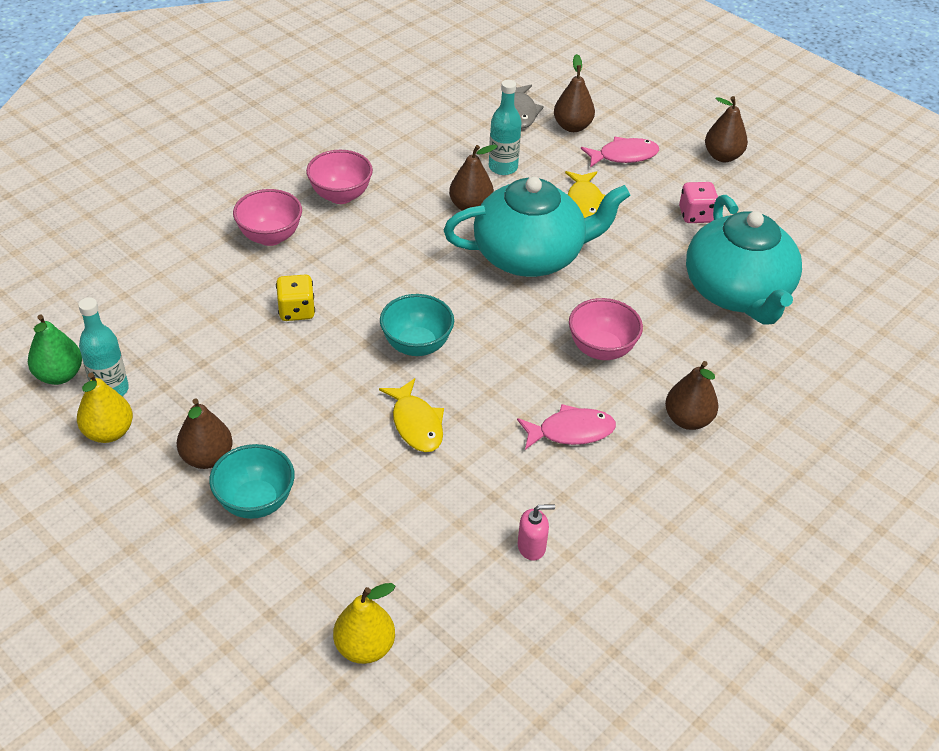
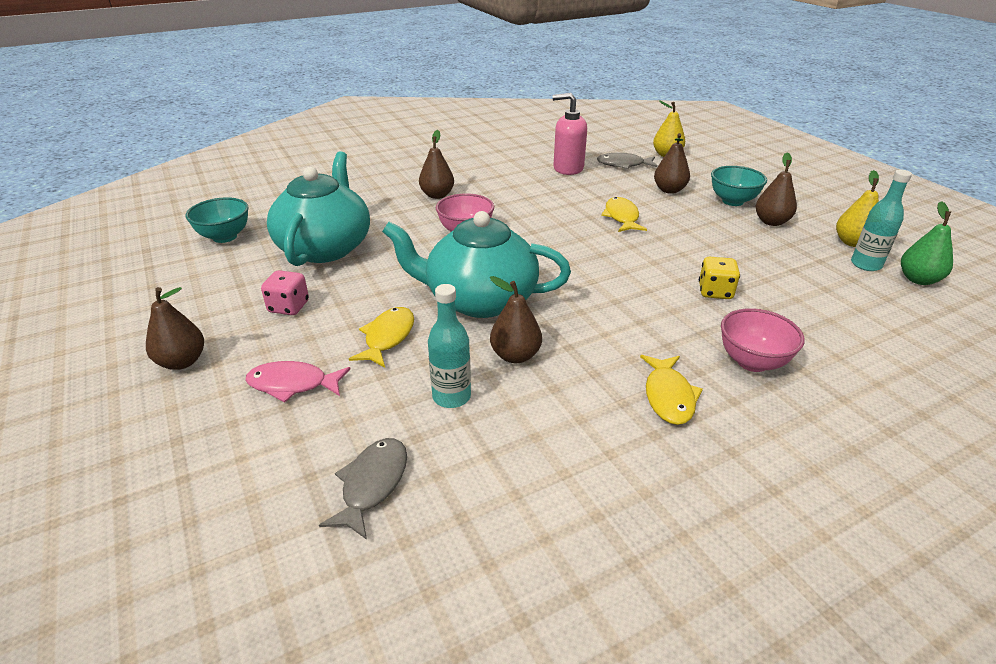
camera: 160 degrees left, 10 degrees down
(340, 195) = (668, 396): pink bowl -> yellow fish
(416, 345) = (610, 255): turquoise bowl -> turquoise bowl (224, 237)
(440, 584) = (623, 165): none -> grey fish
(531, 547) = (568, 168): pink soap dispenser -> pink soap dispenser, size x1.90
(571, 431) = (517, 201): pink fish -> none
(572, 126) = (317, 441): brown pear -> brown pear (669, 190)

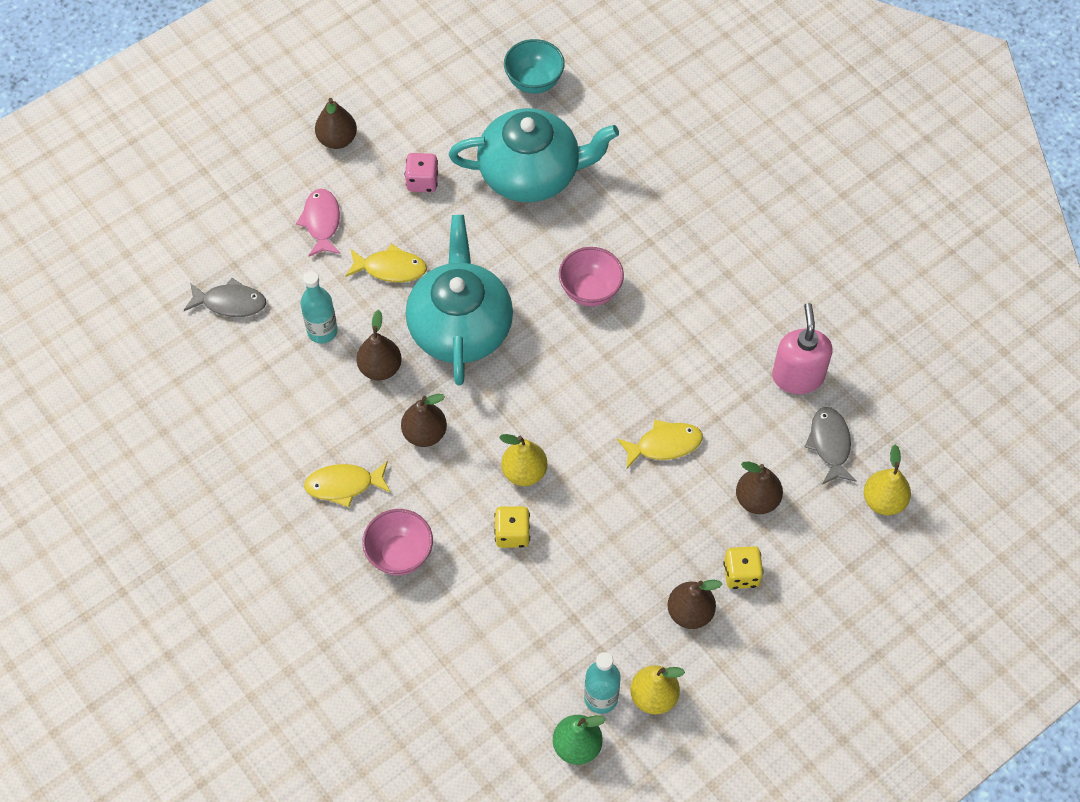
camera: 80 degrees right, 25 degrees up
(437, 195) = (676, 244): brown pear -> brown pear (425, 433)
(648, 280) = (524, 472): none -> yellow pear
(732, 201) = (741, 574): turquoise bowl -> yellow dice

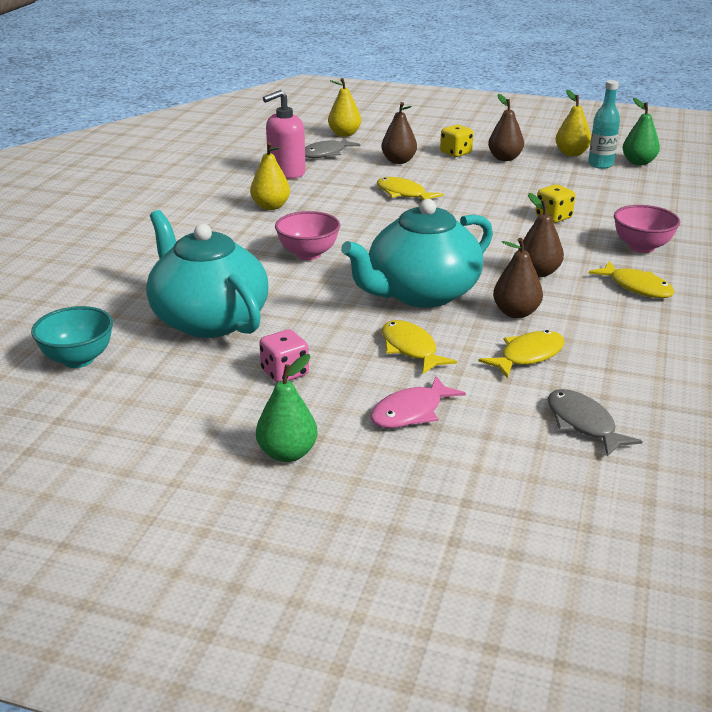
camera: 125 degrees left, 30 degrees down
(322, 331) = (528, 356): turquoise bottle -> yellow fish
(337, 139) = (287, 453): brown pear -> green pear
(524, 472) = (502, 228): yellow pear -> yellow pear (271, 206)

